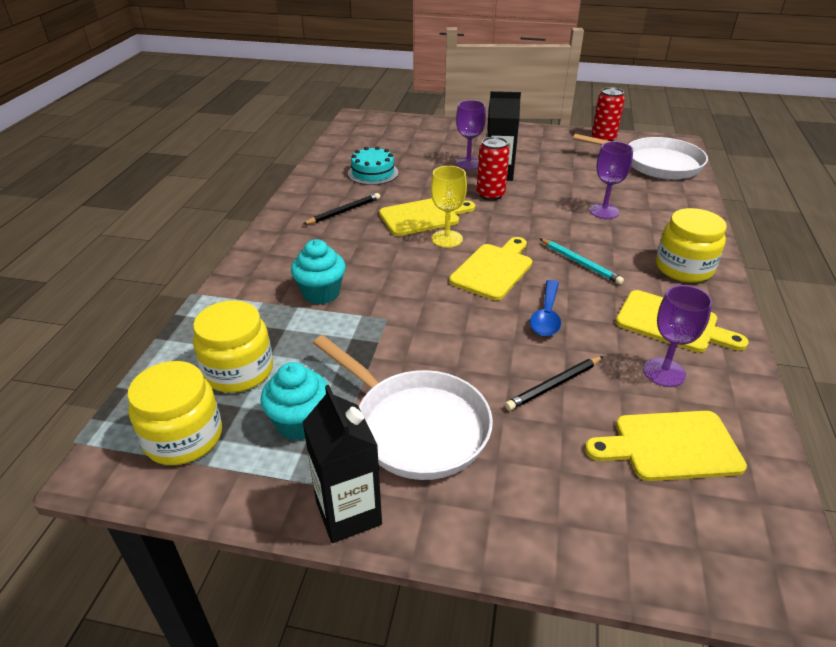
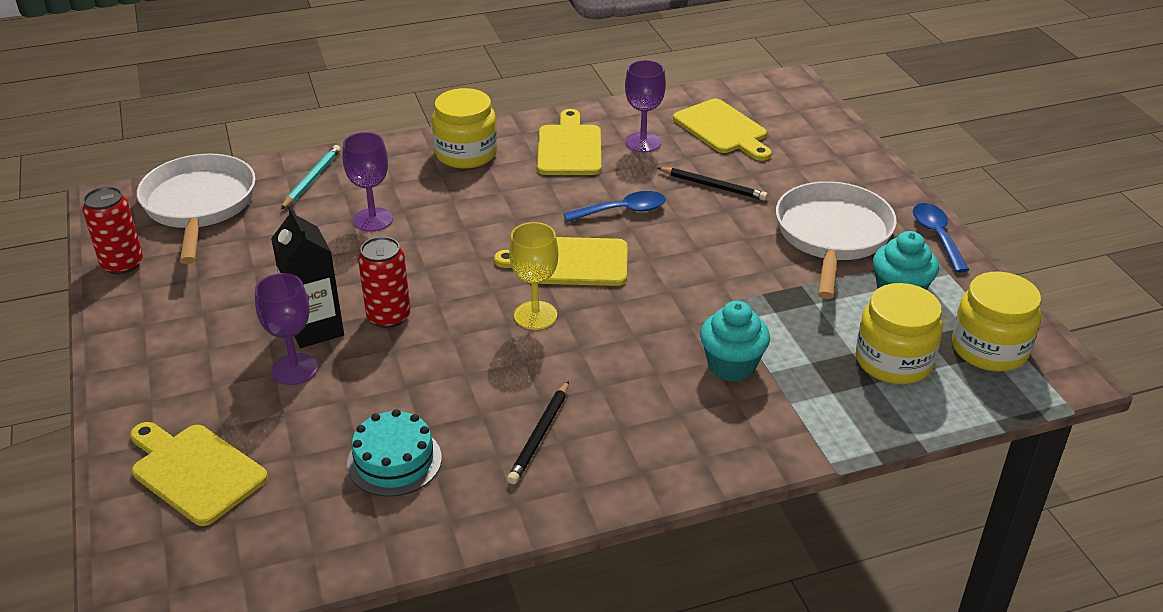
camera: 120 degrees left, 0 degrees up
(344, 211) = (540, 435): black pencil -> black pencil turned 90 degrees counterclockwise
(348, 513) = (937, 236): black carton -> blue spoon
(423, 216) = (495, 355): yellow cutting board -> yellow cutting board (194, 471)
(580, 263) = (509, 212): turquoise pencil -> turquoise pencil (312, 179)

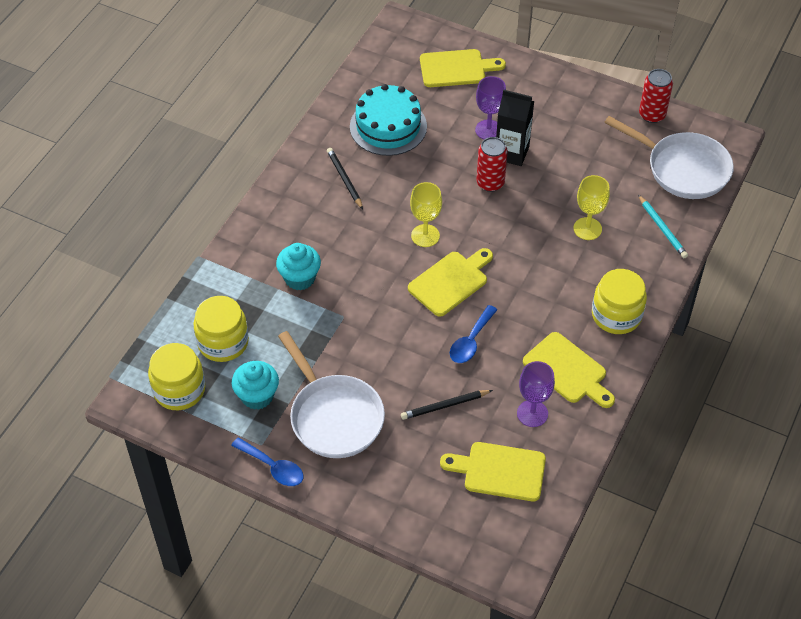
camera: 135 degrees right, 15 degrees up
(373, 220) = (587, 229): purple goblet -> yellow goblet
(394, 461) = (388, 126): turquoise cake -> turquoise cake, size x1.51

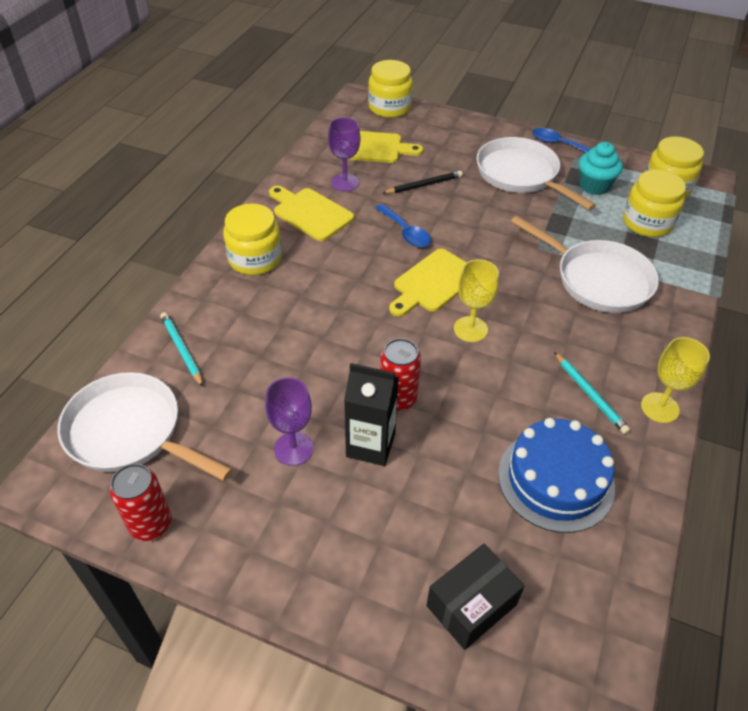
camera: 175 degrees right, 5 degrees down
(299, 278) = (597, 279): turquoise cupcake -> white pan
(344, 179) = (590, 394): black pencil -> turquoise pencil
(388, 126) = (556, 480): turquoise cake -> blue cake
(456, 68) = (471, 605): yellow cutting board -> black box
(471, 341) = (405, 232): blue spoon -> blue spoon turned 120 degrees clockwise
(474, 551) = (389, 107): none -> yellow jar
(488, 130) = (406, 482): purple goblet -> purple goblet (293, 449)
(587, 229) = (275, 345): yellow goblet -> yellow goblet (659, 407)

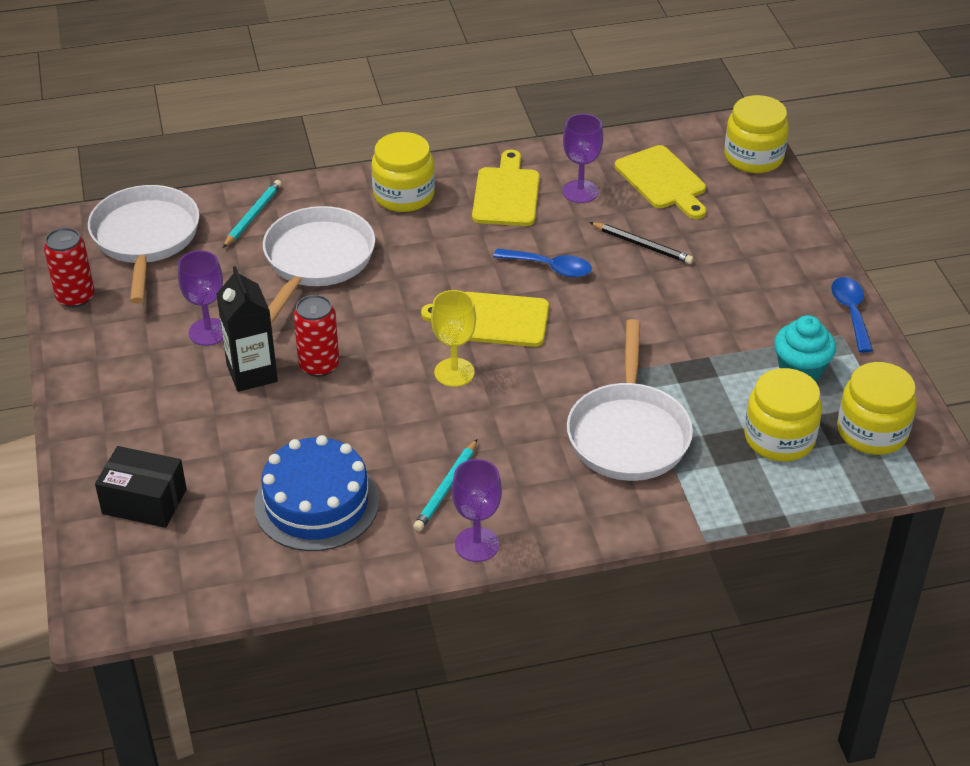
camera: 55 degrees right, 5 degrees down
(405, 232) = (549, 267): blue spoon -> blue spoon turned 90 degrees counterclockwise
(520, 175) = (749, 306): white pan -> white pan (316, 261)
(659, 407) = (477, 544): yellow goblet -> purple goblet

